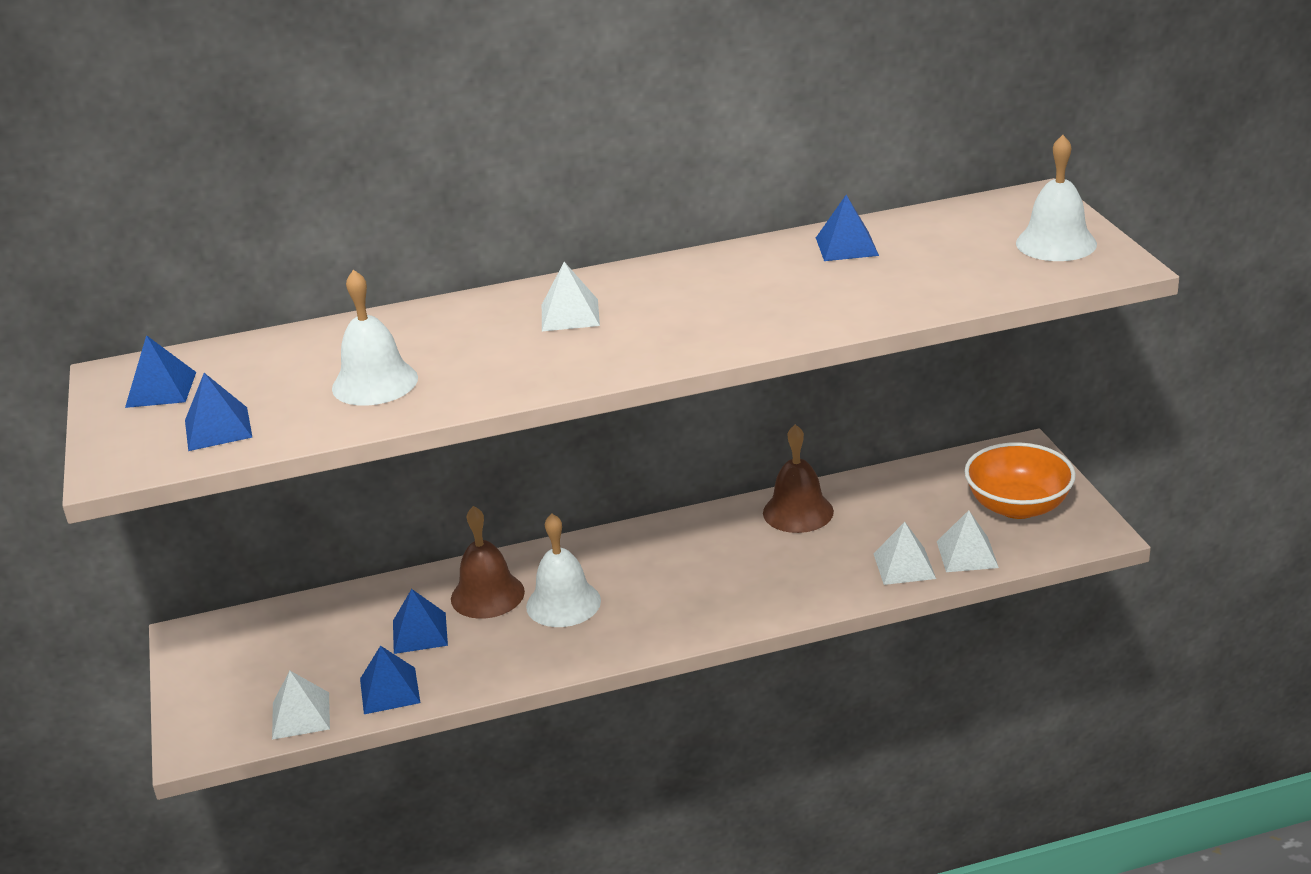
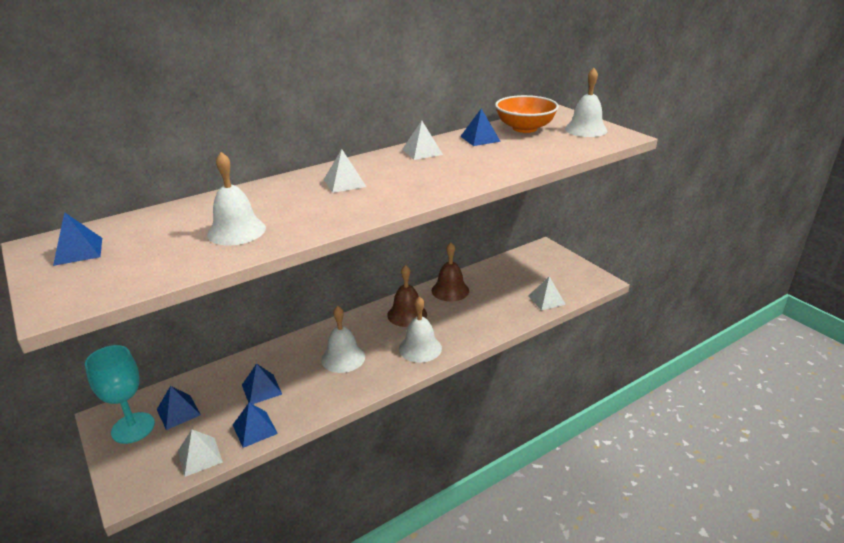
camera: 20 degrees left, 0 degrees up
(218, 428) = (132, 271): blue pyramid -> blue pyramid (178, 412)
(222, 658) = (133, 428): none -> turquoise goblet
(487, 595) = (295, 360): brown bell -> brown bell (407, 314)
(696, 607) = (420, 348): none -> white bell
(904, 566) = (518, 310): white pyramid -> white pyramid (422, 152)
(1017, 506) = (557, 273): orange bowl -> orange bowl (525, 128)

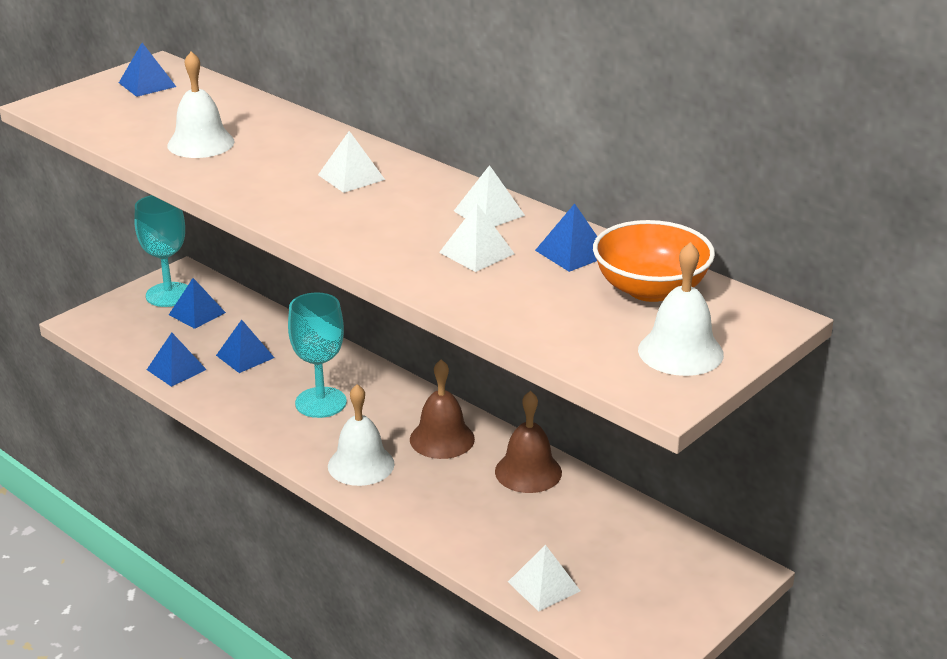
camera: 75 degrees right, 0 degrees up
(200, 456) = (131, 346): white pyramid -> white pyramid (476, 253)
(343, 358) = (321, 402): white bell -> turquoise goblet

